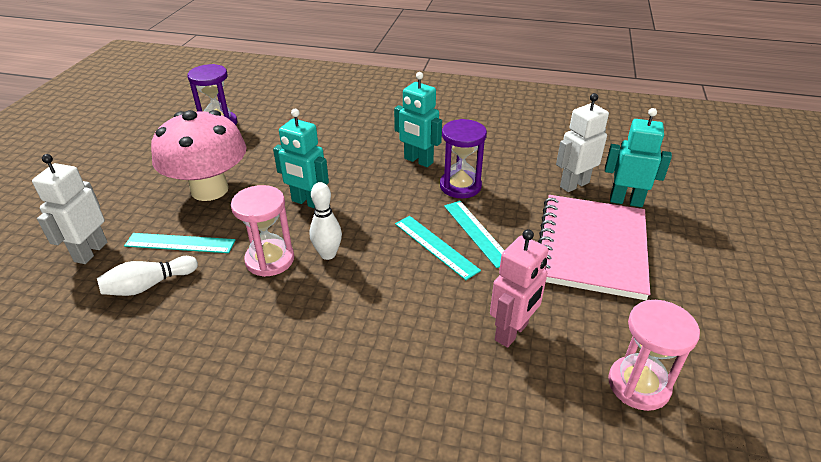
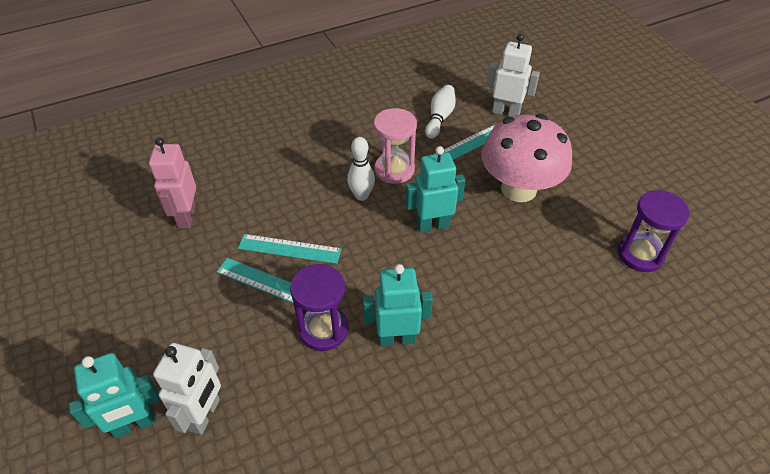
camera: 140 degrees right, 10 degrees up
(90, 252) = (506, 112): white robot -> white robot turned 45 degrees counterclockwise
(591, 247) = (153, 329): pink notebook -> none
(638, 385) = (86, 230): pink hourglass -> none

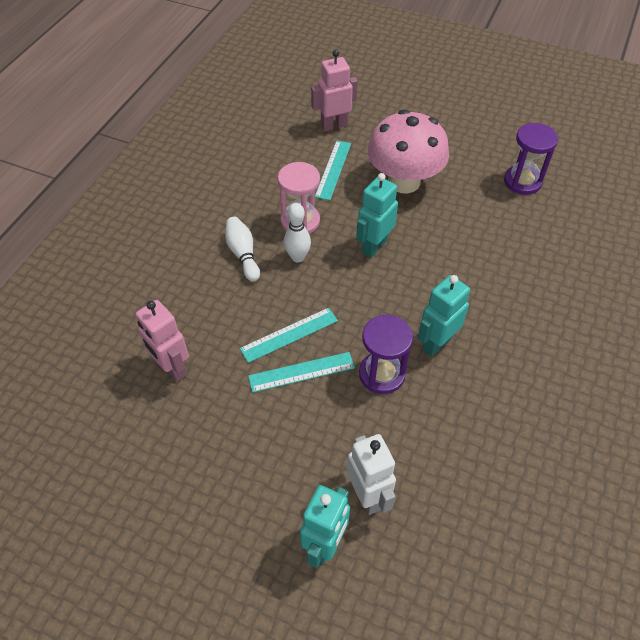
camera: 40 degrees left, 5 degrees up
(439, 118) = (289, 158): white bowling pin -> white bowling pin (243, 254)
(506, 112) = (334, 125): white robot -> pink robot

